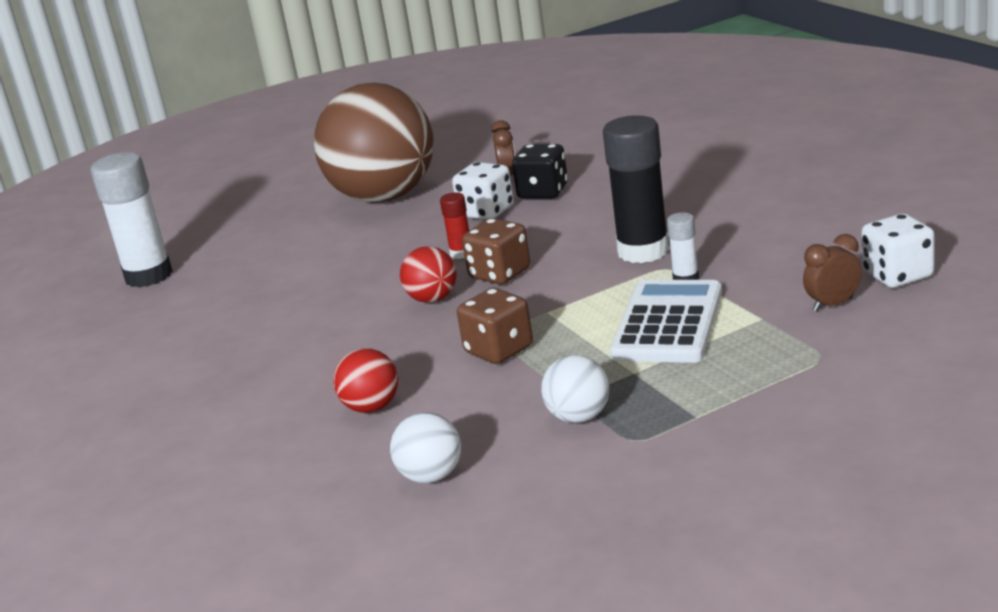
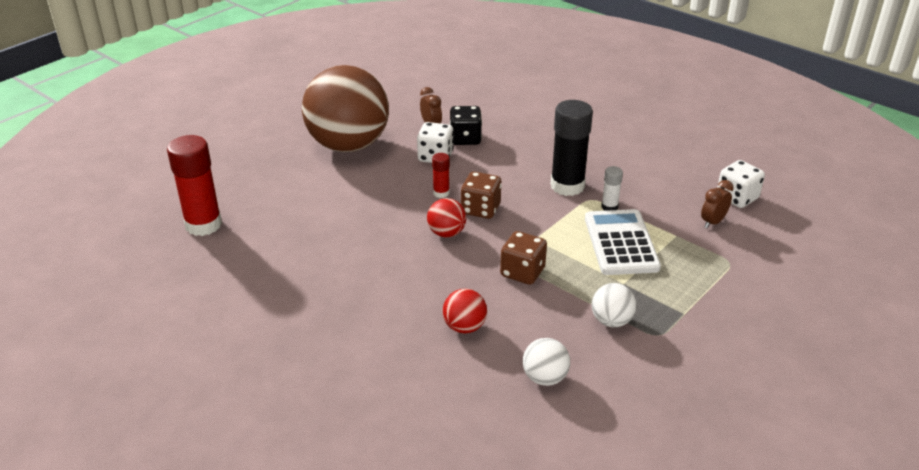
camera: 25 degrees left, 10 degrees up
(149, 276) = (203, 225): white glue stick -> red glue stick

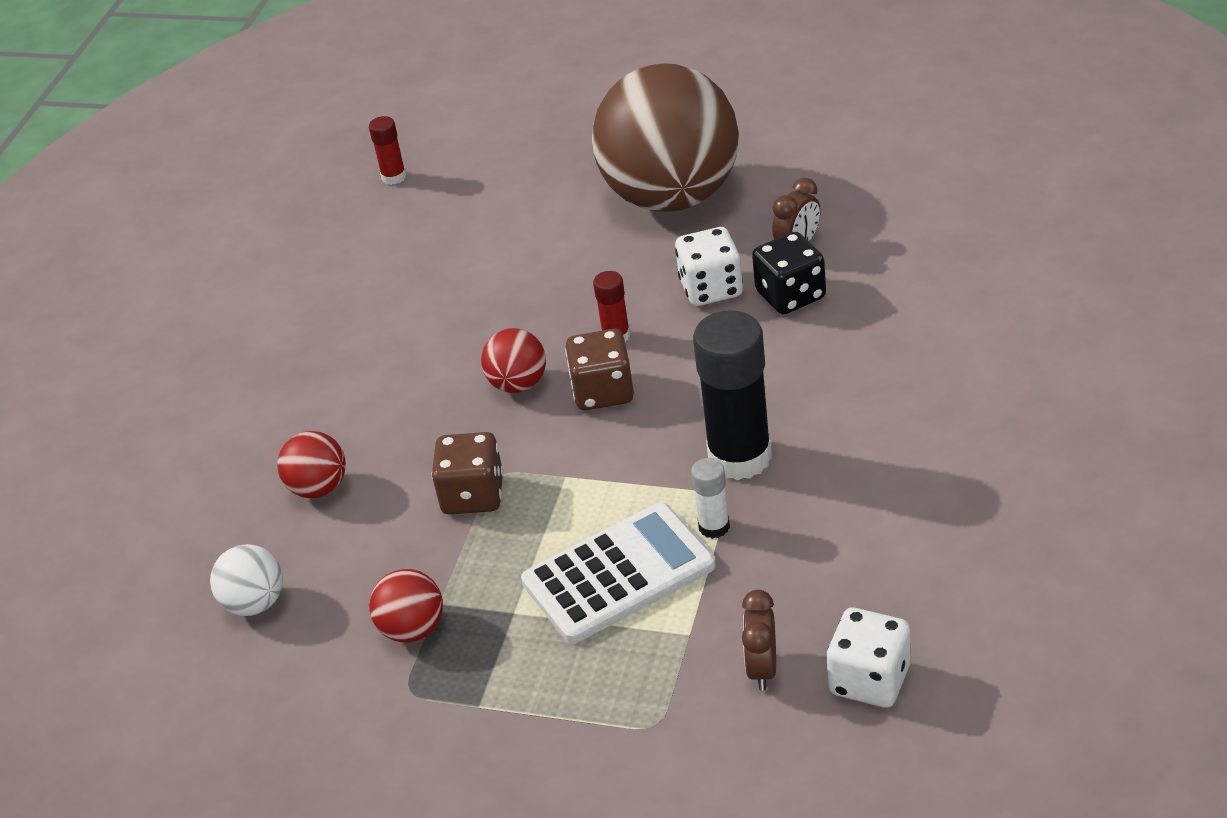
camera: 70 degrees right, 5 degrees up
(203, 225) = (394, 177): red glue stick -> red glue stick, size x0.48
(611, 321) = (412, 629): white ball -> red ball
(713, 222) = (762, 669): brown clock -> brown clock turned 105 degrees counterclockwise

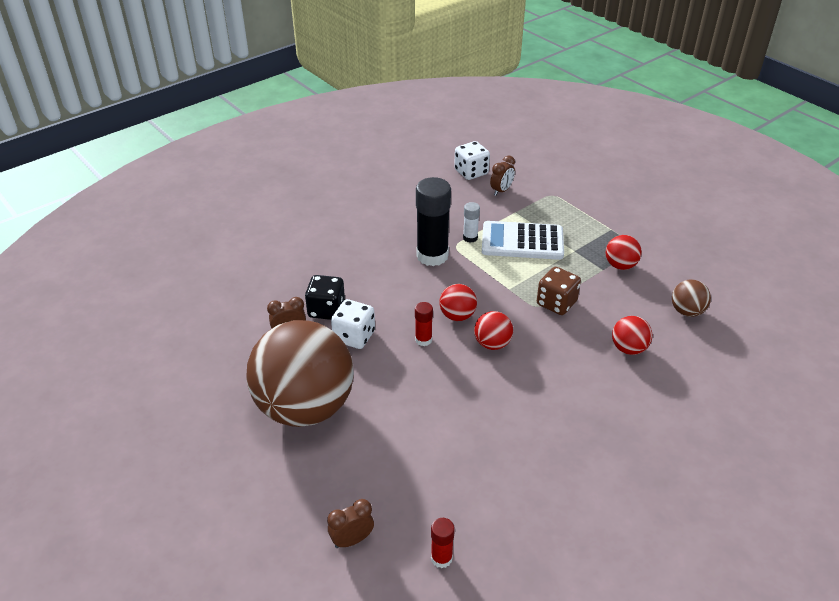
camera: 150 degrees left, 0 degrees up
(255, 603) = (687, 311): white ball -> brown ball
(492, 143) = (352, 540): none -> brown clock
(603, 392) = (457, 316): brown dice -> red ball

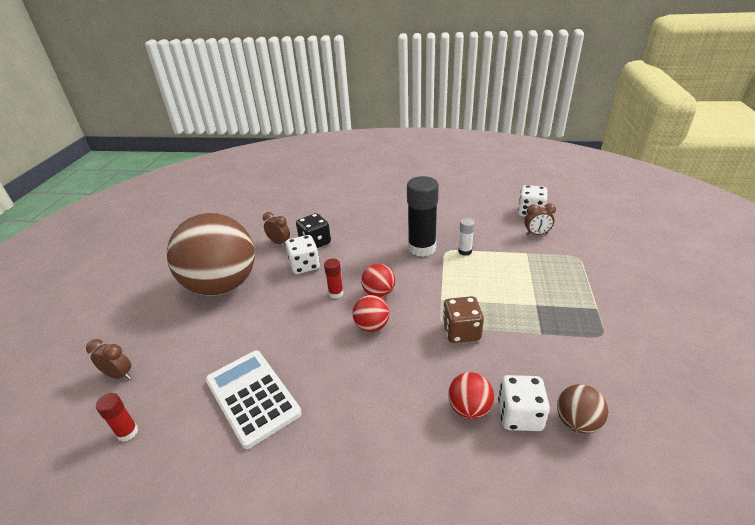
camera: 50 degrees right, 5 degrees down
(522, 241) = (501, 274): white calculator -> white calculator (252, 397)
(620, 265) = (563, 340): red ball -> none
(657, 330) = (519, 415): none -> white dice

